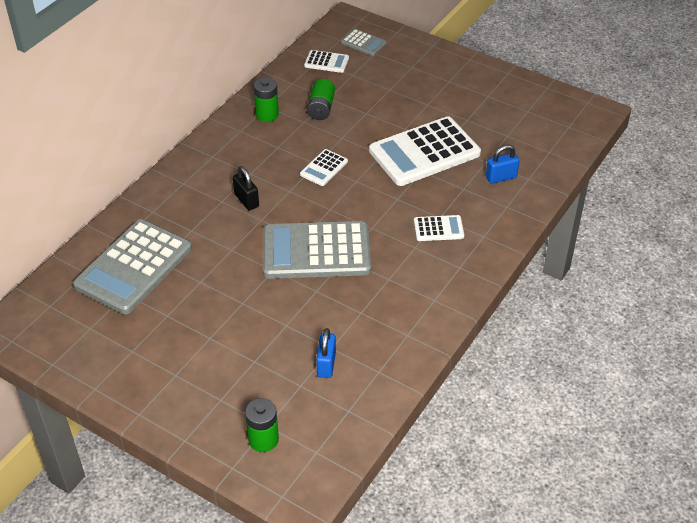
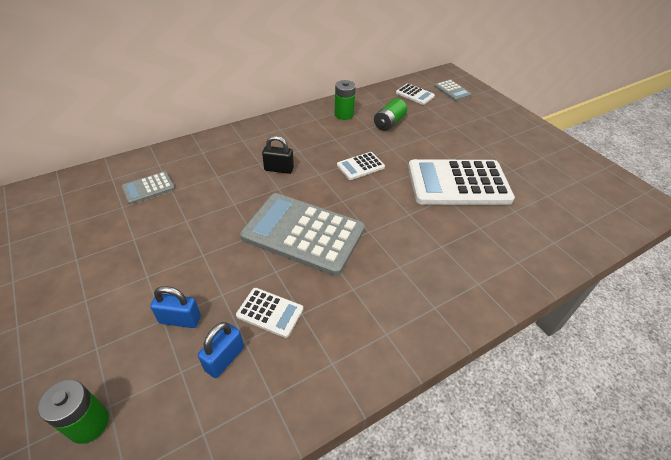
camera: 25 degrees right, 0 degrees up
(133, 267) = (148, 188): grey calculator -> grey calculator, size x0.46
(246, 200) = (279, 169): black padlock -> black padlock turned 75 degrees counterclockwise
(438, 229) = (433, 257): white calculator -> white calculator (270, 312)
(501, 177) = (524, 231): blue padlock -> blue padlock (180, 319)

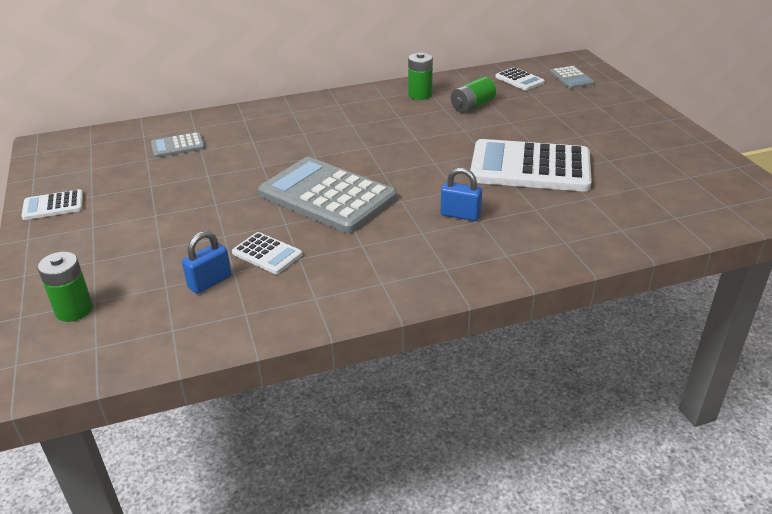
camera: 15 degrees right, 10 degrees down
(180, 319) = (177, 250): blue padlock -> blue padlock (460, 215)
(279, 169) = (322, 140): black padlock -> none
(360, 166) = (418, 144): white calculator -> white calculator (53, 206)

